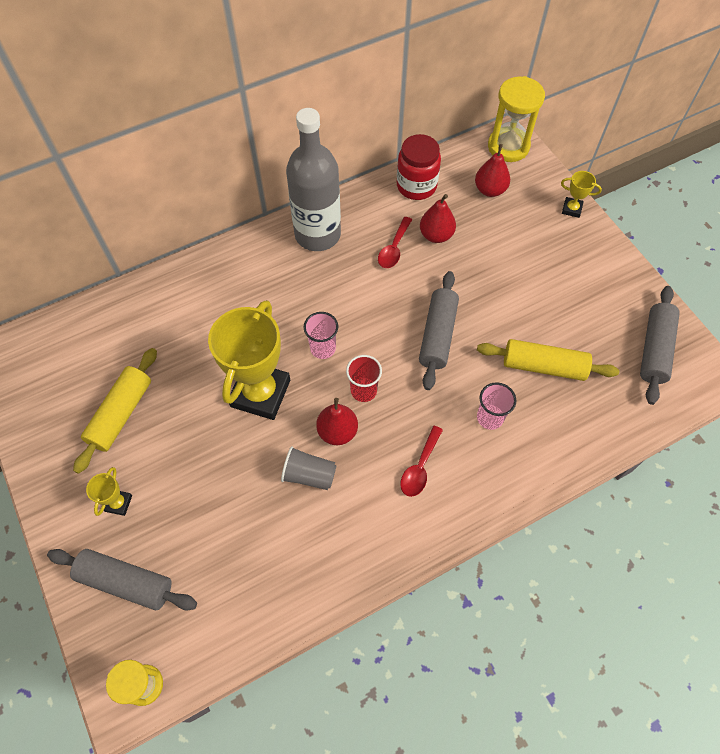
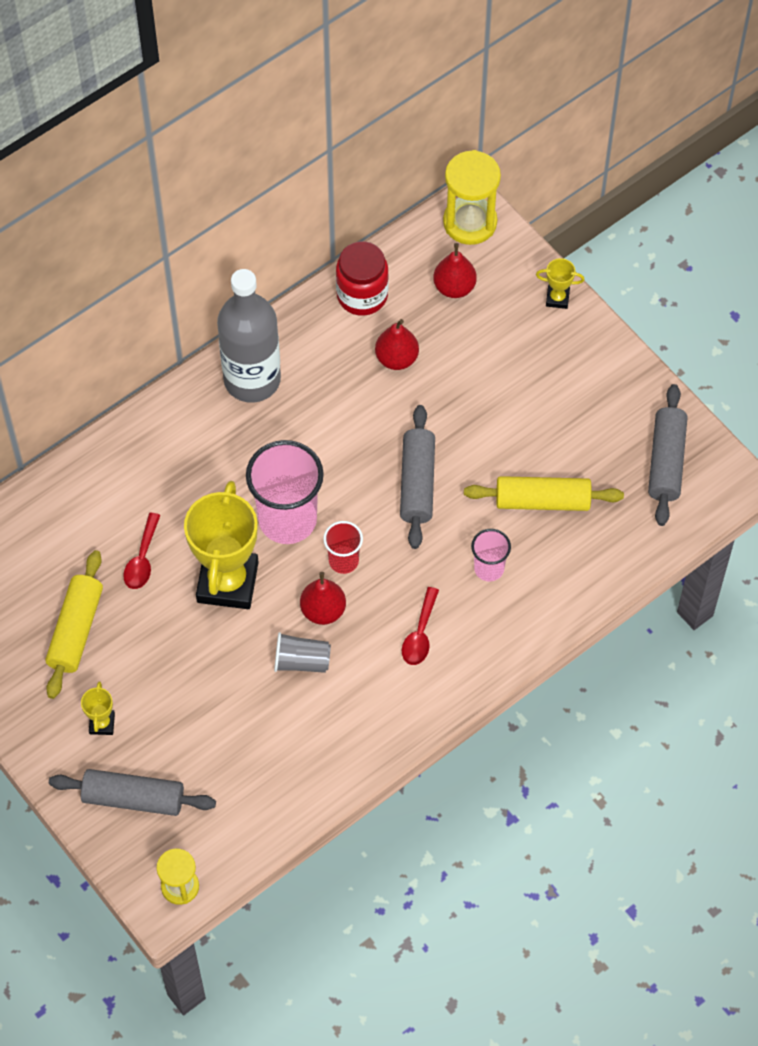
camera: 10 degrees left, 0 degrees up
(323, 348) = (287, 519): pink cup -> pink cup, size x1.94
(394, 248) = (348, 384): red spoon -> red spoon (142, 559)

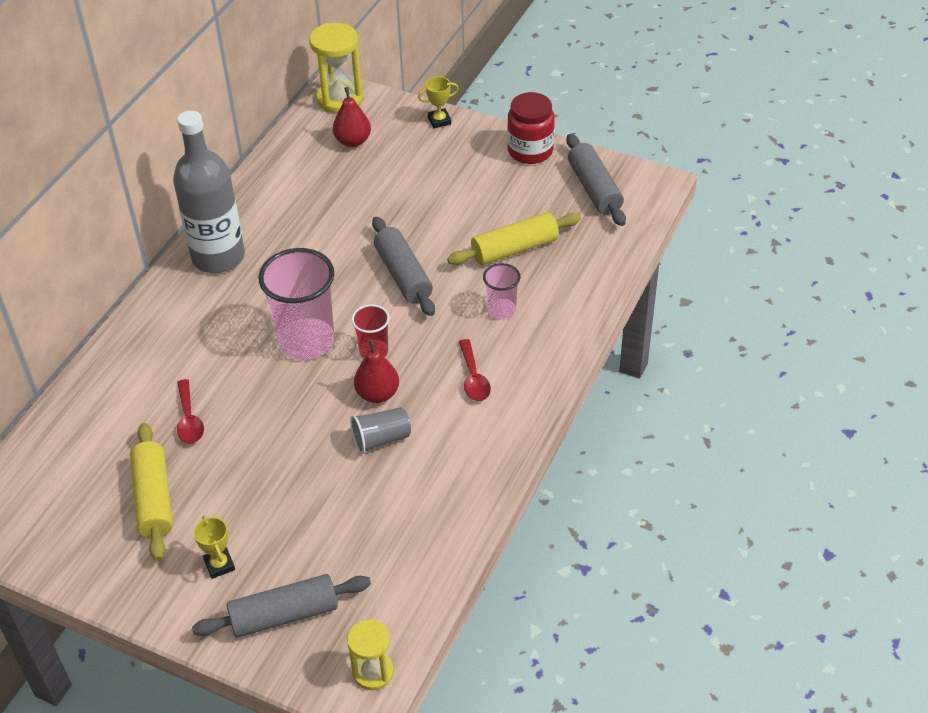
camera: 25 degrees left, 15 degrees down
(227, 582) = (278, 406): yellow trophy -> none
(362, 295) = (280, 171): red jar -> red jar (530, 151)
(396, 358) = (334, 201): red pear -> none

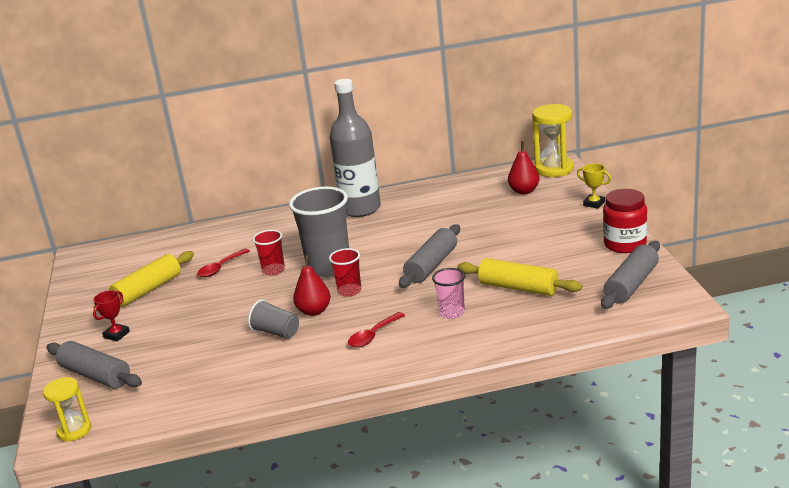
camera: 55 degrees right, 20 degrees down
(219, 565) = (116, 335): yellow trophy -> red trophy
(255, 383) = (273, 270): none -> red cup
(306, 341) = (329, 267): pink cup -> grey cup

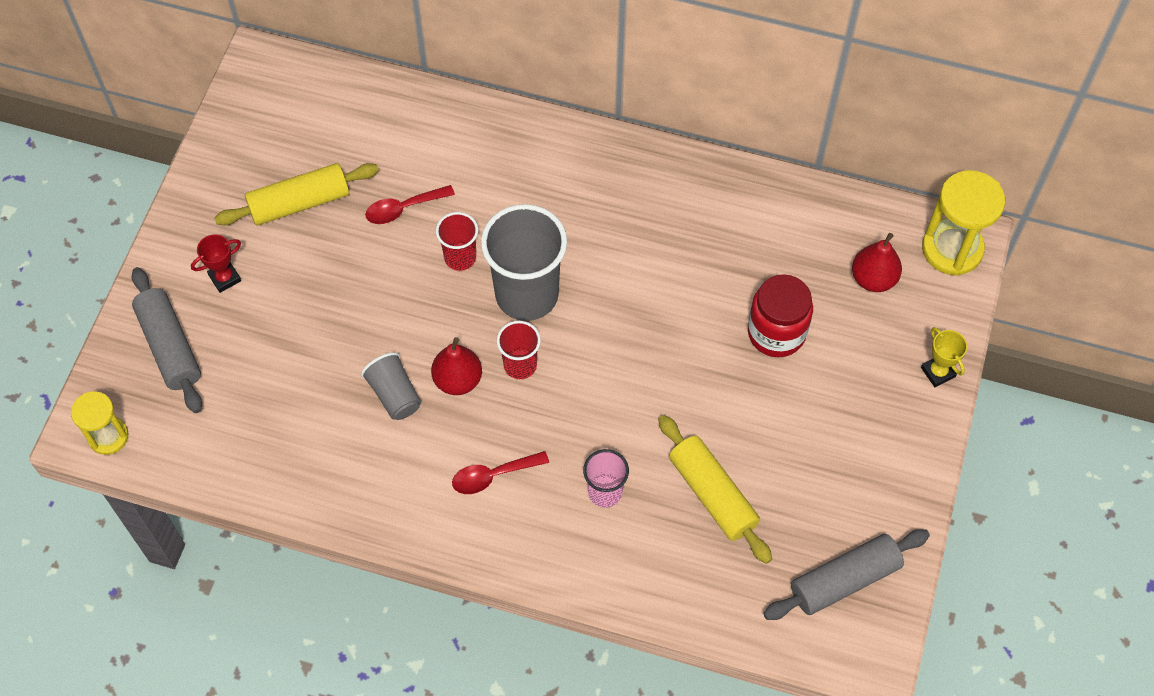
camera: 25 degrees right, 35 degrees up
(360, 209) = (643, 180): grey bottle -> none
(431, 265) = (646, 375): grey rolling pin -> none
(625, 244) = (903, 491): red jar -> red jar (776, 333)

